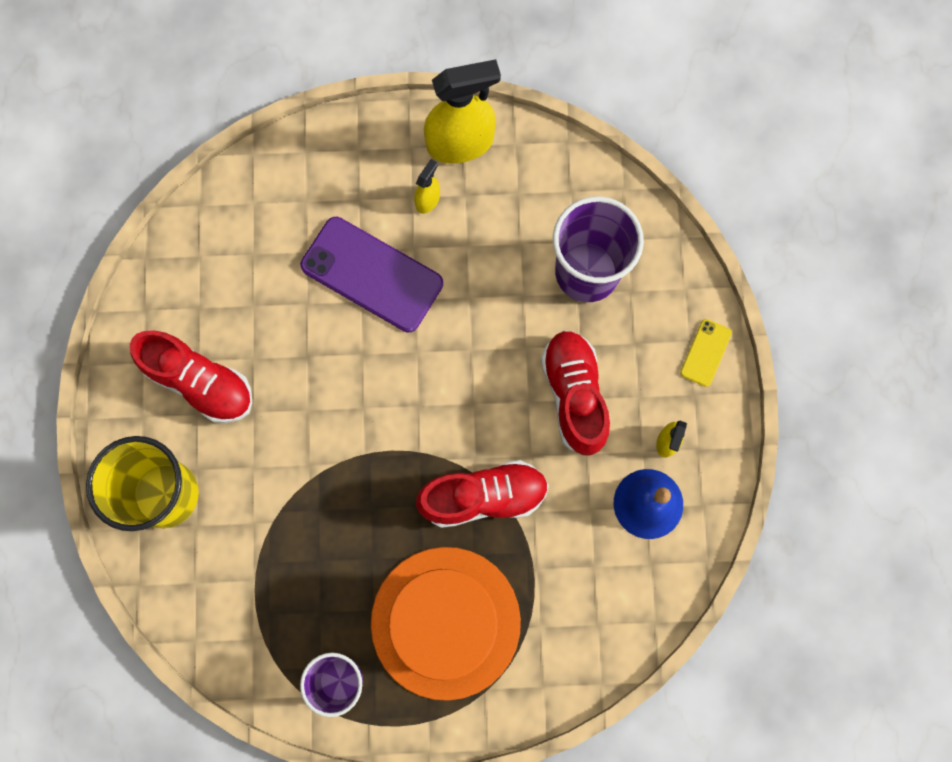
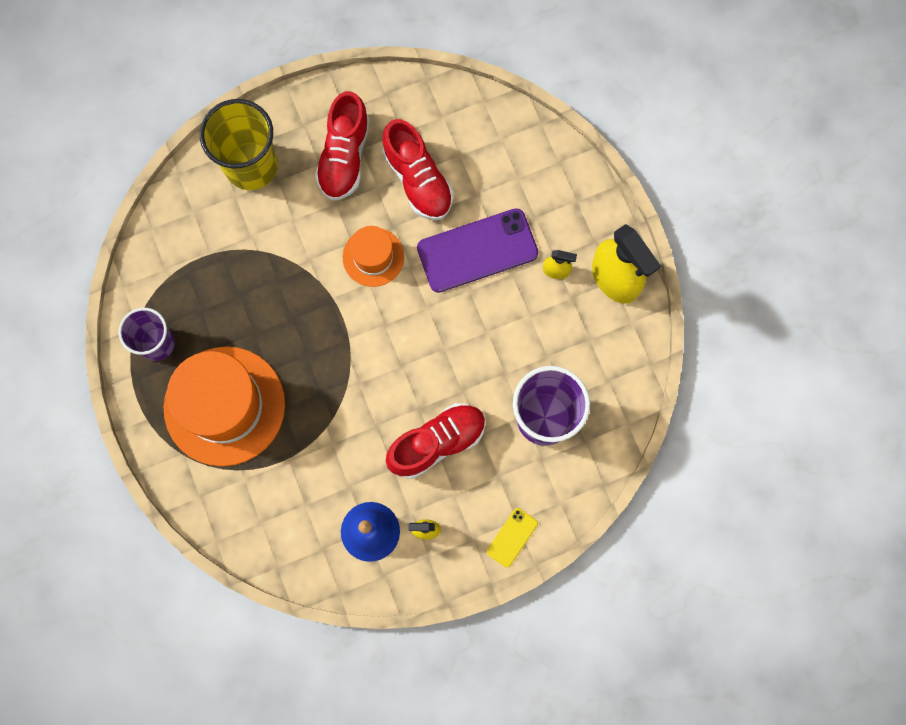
camera: 70 degrees right, 0 degrees up
(334, 391) = (373, 257): none -> orange hat
(372, 275) = (477, 250): purple phone -> purple phone turned 60 degrees clockwise
(484, 496) = (331, 400): red shoe -> red shoe (418, 180)
(705, 352) = (512, 537): yellow phone -> yellow phone turned 60 degrees counterclockwise

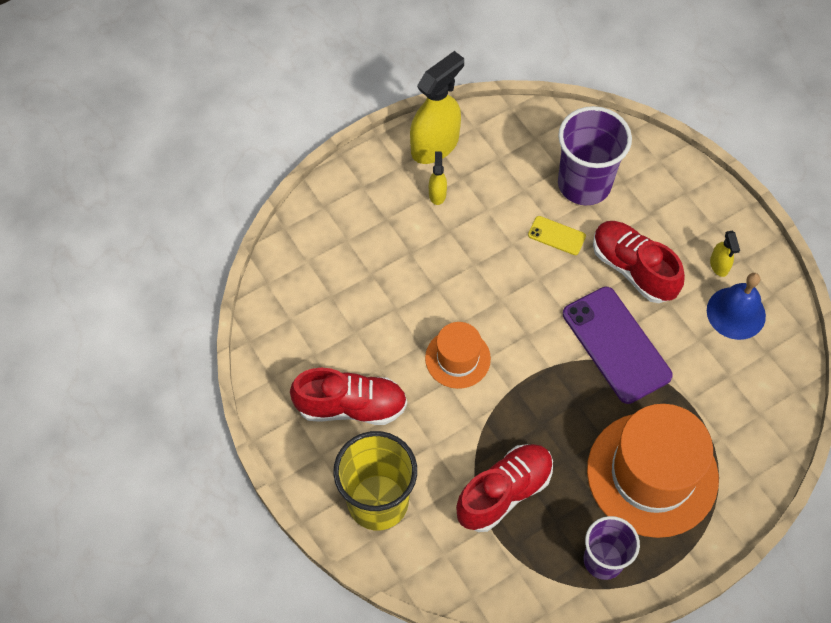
camera: 100 degrees left, 15 degrees down
(418, 180) = (365, 330): red shoe -> red shoe (504, 492)
(477, 250) = (431, 264): purple phone -> purple phone (616, 345)
(512, 537) = (702, 194): yellow phone -> yellow phone (556, 236)

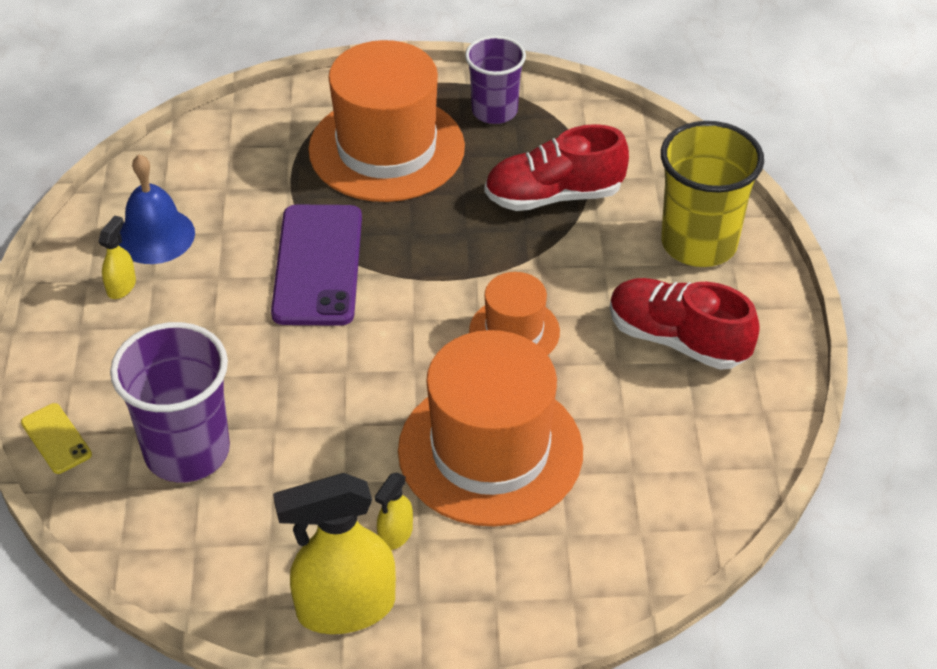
camera: 150 degrees left, 15 degrees down
(419, 268) = (490, 451): none -> orange hat
(556, 236) = (281, 406): yellow phone -> yellow phone (56, 438)
(633, 269) = (224, 328): red shoe -> none

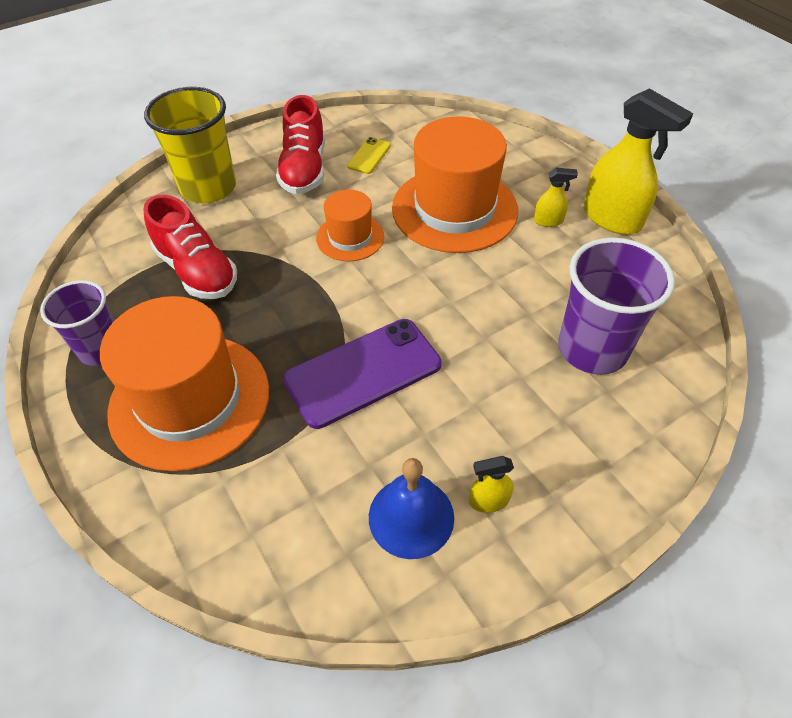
camera: 120 degrees left, 5 degrees up
(56, 438) = (661, 435): yellow phone -> yellow phone (369, 156)

